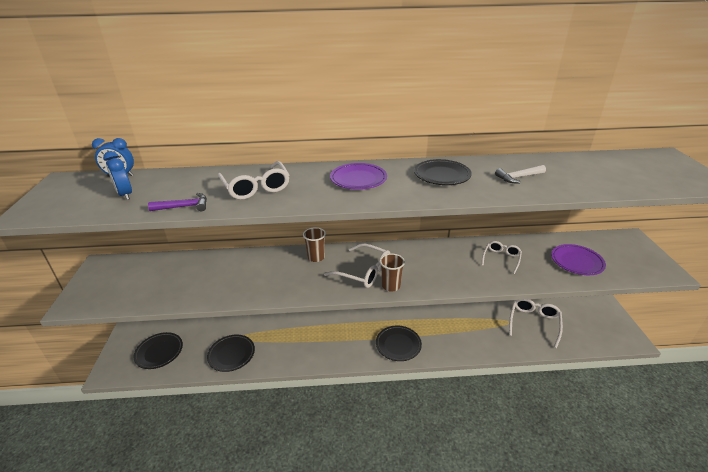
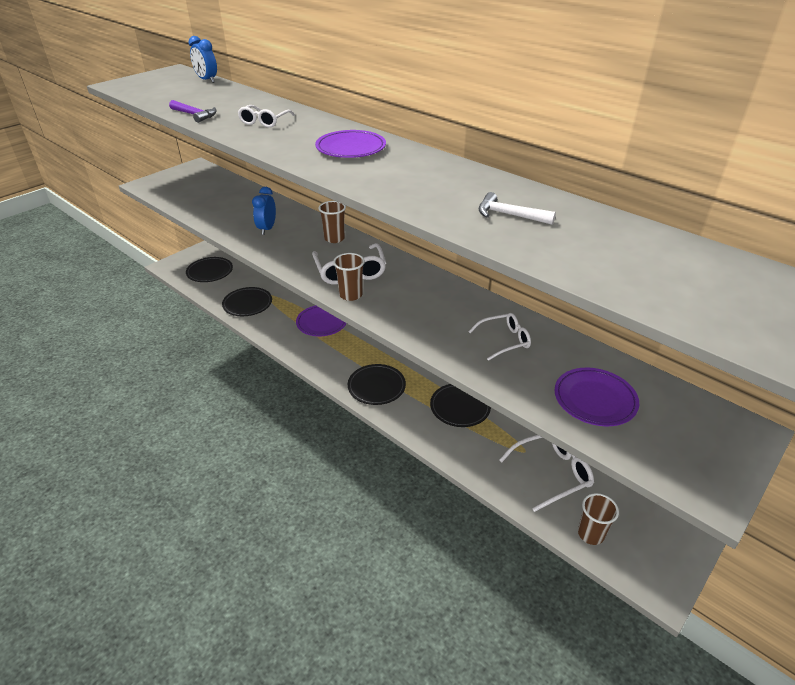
camera: 45 degrees right, 5 degrees up
(125, 195) = (183, 93): blue clock -> blue clock (267, 229)
(256, 187) = (265, 121): white glasses -> white glasses, size x0.65
(306, 330) = (322, 323): none -> purple plate
(442, 175) = (433, 178): black plate -> black plate (460, 407)
(585, 339) = (590, 534): none -> brown cup

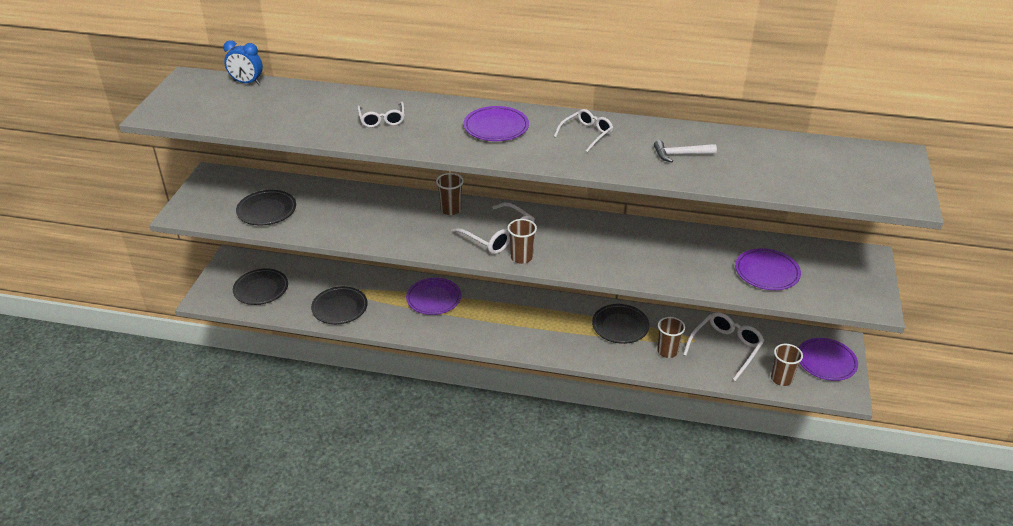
camera: 30 degrees left, 0 degrees up
(194, 115) = (303, 131): purple hammer -> none
(267, 229) = (376, 221): blue clock -> none
(376, 387) = (538, 337): black plate -> black plate (267, 210)
(486, 450) = (667, 351): none -> brown cup
(504, 340) = (673, 252): white glasses -> white glasses (586, 134)
(661, 539) = (826, 362): none -> purple plate

